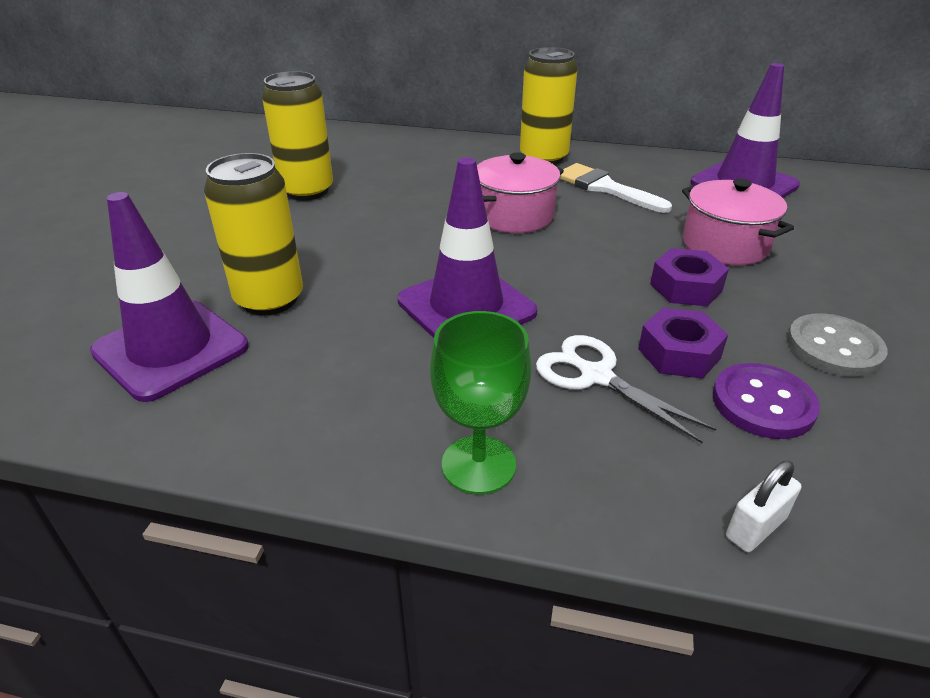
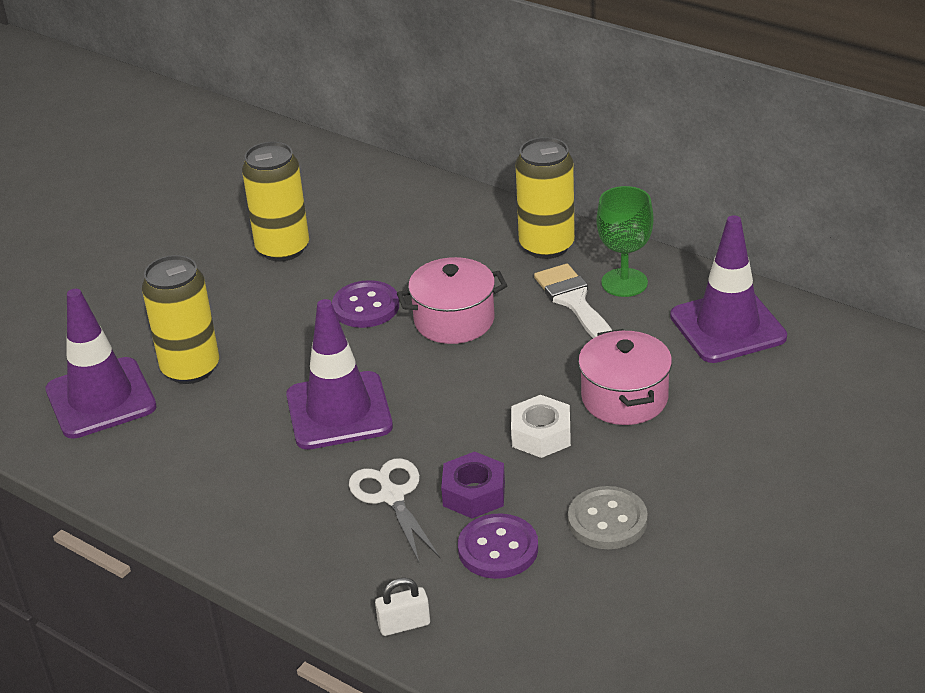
camera: 25 degrees right, 0 degrees up
(422, 219) = (366, 307): none -> purple button
(478, 464) = (259, 538): green goblet -> green goblet (624, 283)
(686, 287) = (541, 435): purple nut -> white nut

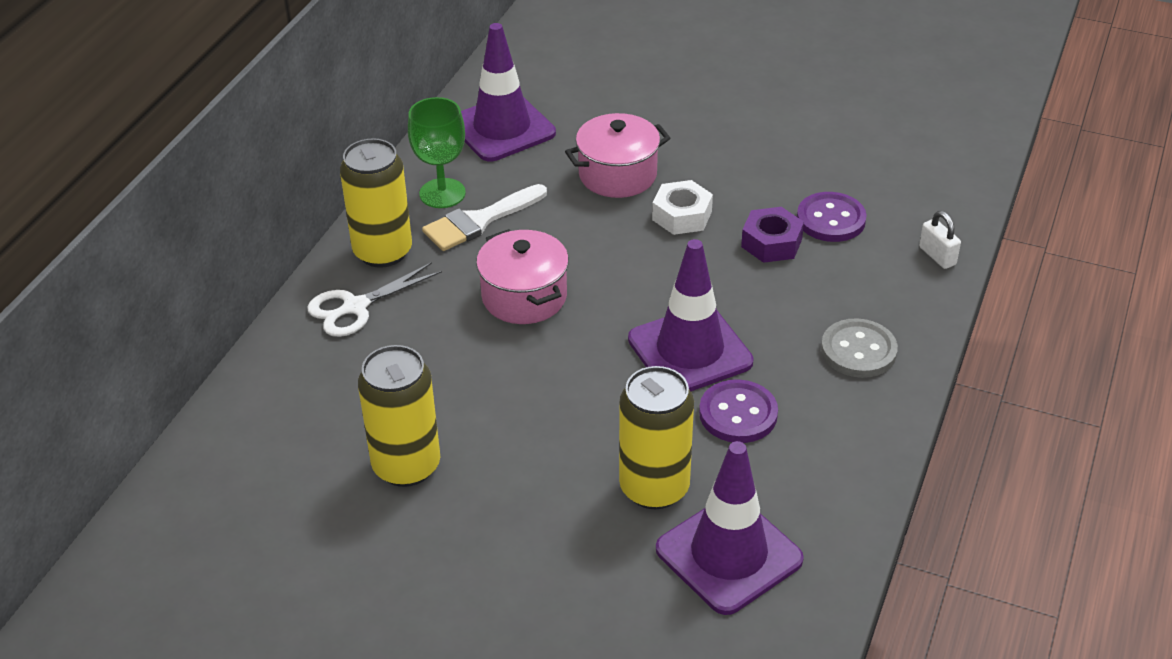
camera: 105 degrees left, 5 degrees up
(366, 307) = (512, 367): purple button -> purple button (738, 414)
(392, 496) = (794, 291): white scissors -> white scissors (355, 307)
(607, 520) = (774, 167): grey button -> grey button (858, 351)

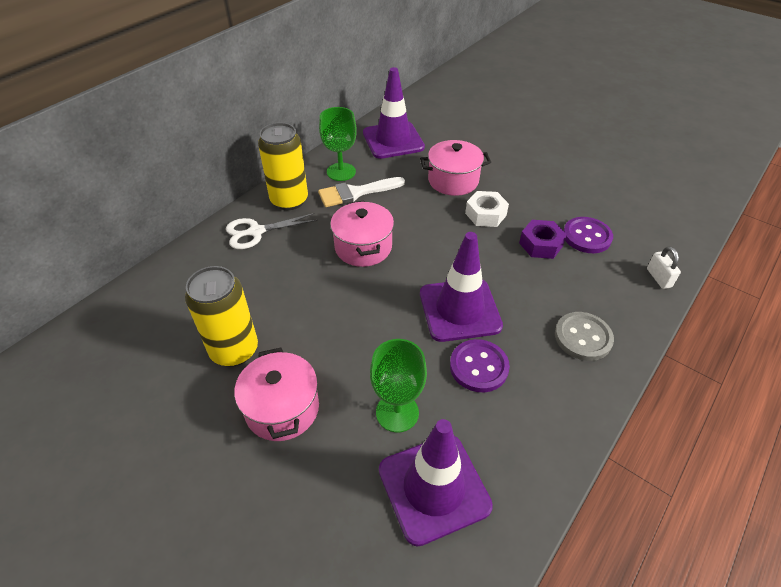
camera: 15 degrees right, 5 degrees up
(506, 517) = (282, 409): none -> pink pot
(654, 488) = (397, 412): yellow can -> green goblet

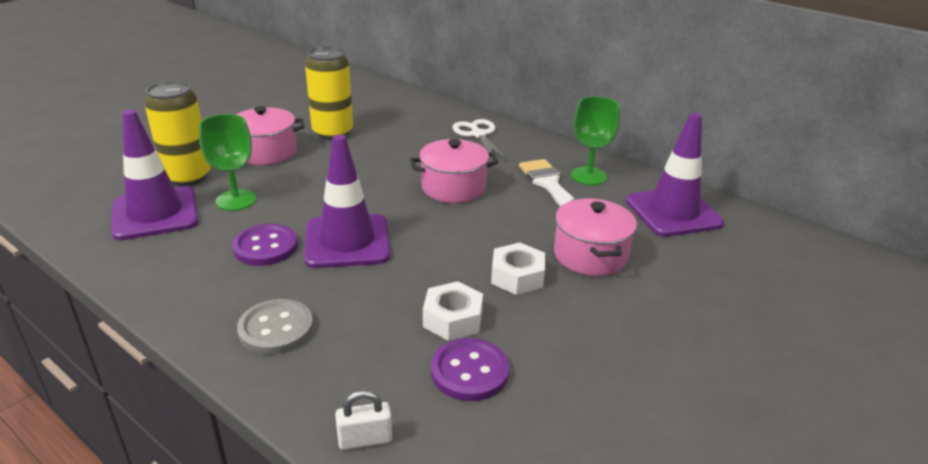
camera: 90 degrees right, 15 degrees down
(289, 200) = (529, 148): yellow can -> yellow can (187, 177)
(541, 244) = (453, 319): purple nut -> white nut

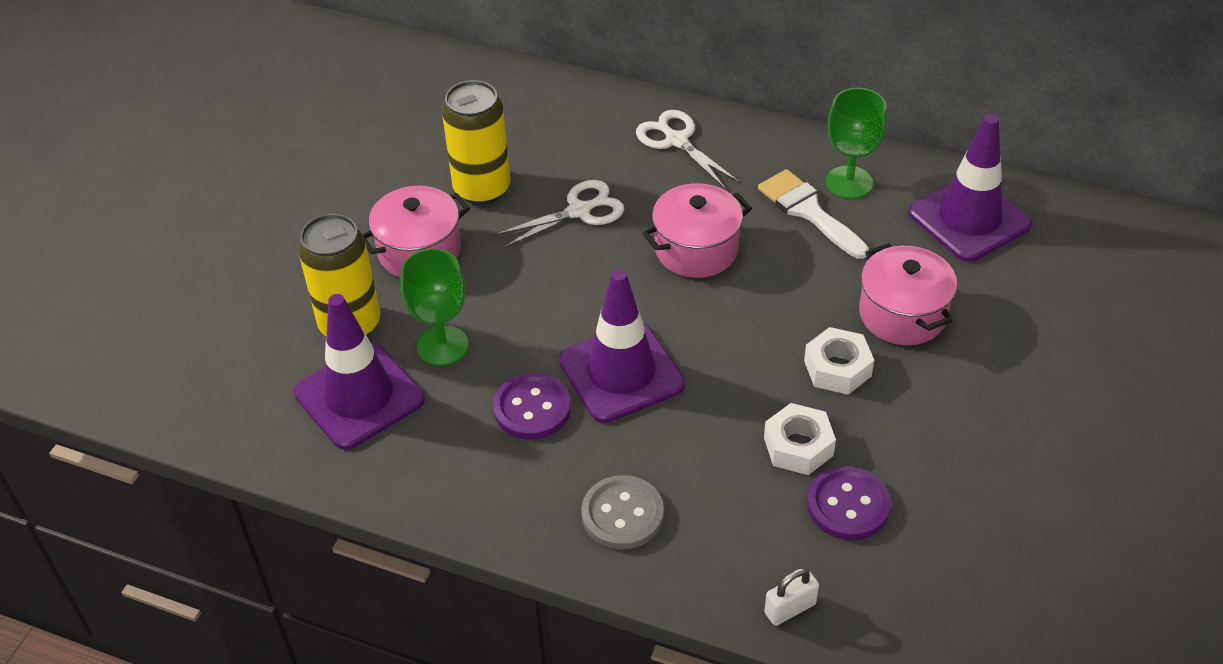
camera: 15 degrees left, 15 degrees up
(387, 154) = (579, 211): none -> white scissors

